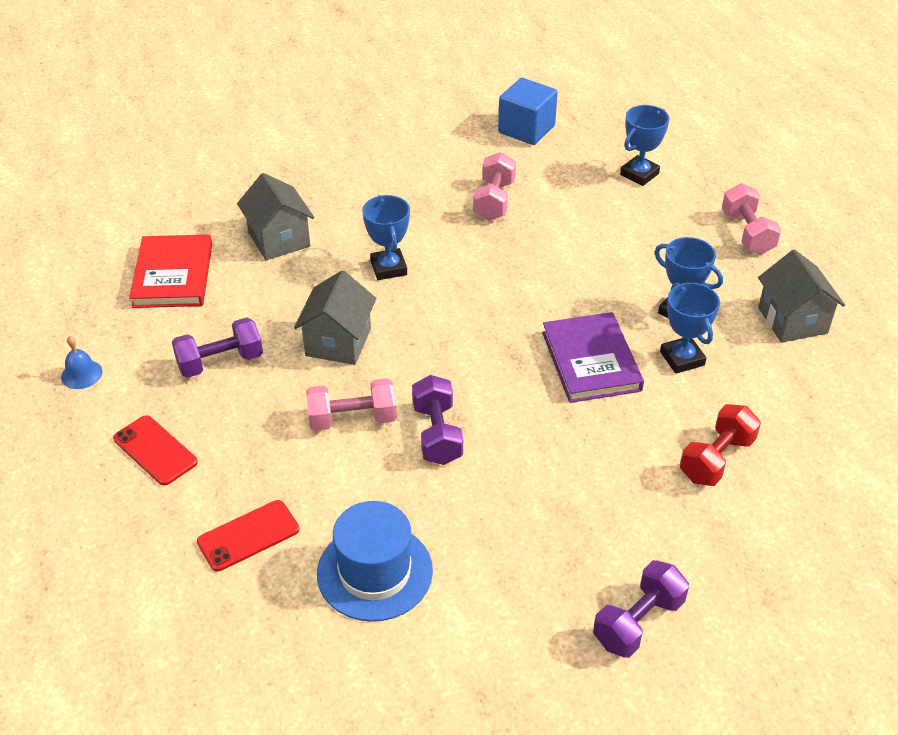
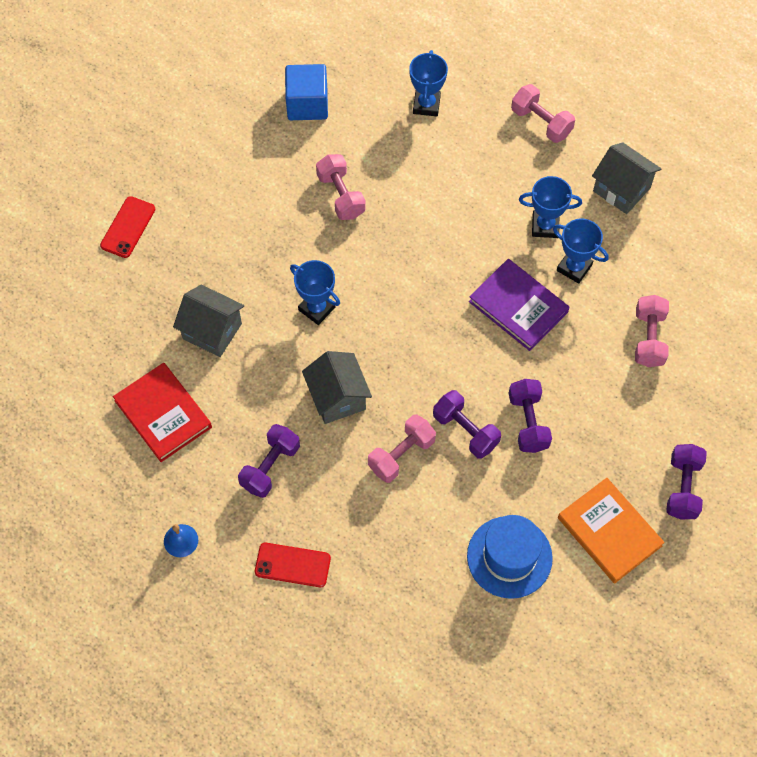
camera: 35 degrees left, 20 degrees up
(248, 536) = (411, 585): red phone -> red phone (128, 227)
(510, 462) = (528, 422): none -> purple dumbbell
(510, 614) = (609, 532): none -> orange book
(716, 459) = (649, 338): red dumbbell -> pink dumbbell

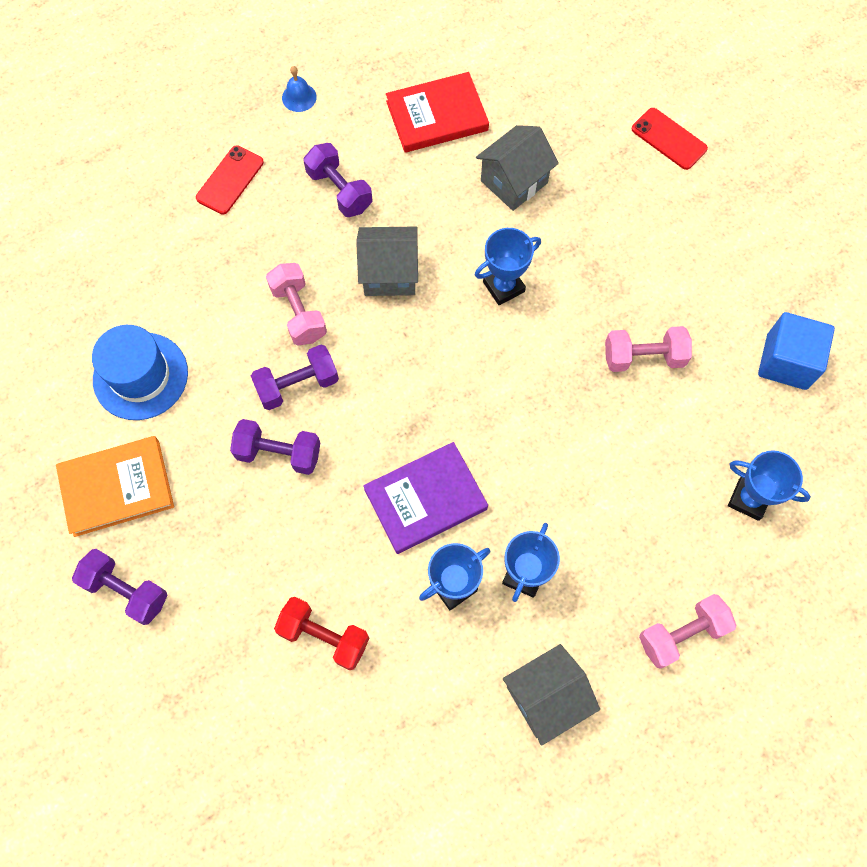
camera: 110 degrees right, 5 degrees up
(649, 338) = (324, 636): pink dumbbell -> red dumbbell

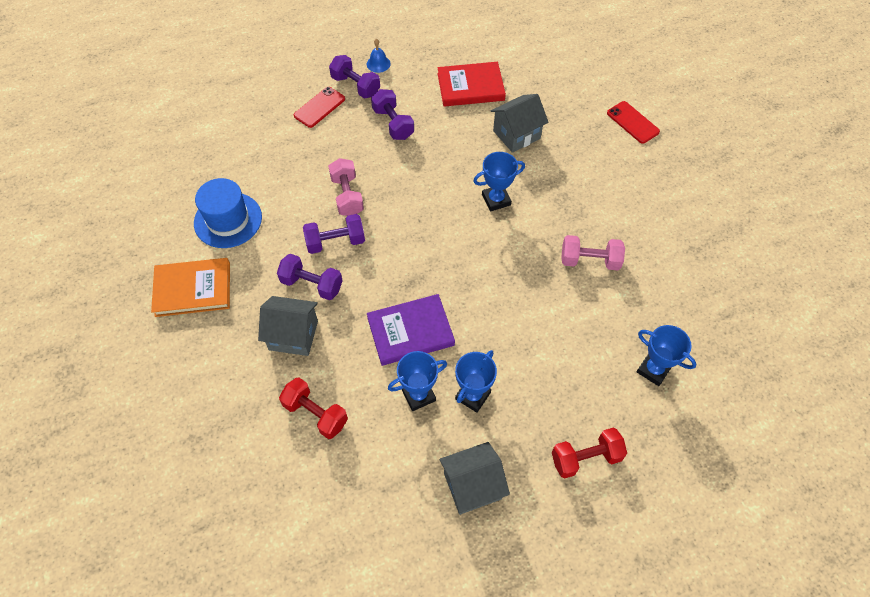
camera: 10 degrees right, 10 degrees down
(126, 590) = (181, 358): purple dumbbell -> purple dumbbell (355, 86)
(389, 274) = (416, 180): grey house -> grey house (293, 335)
(682, 634) = (585, 458): pink dumbbell -> red dumbbell
(786, 362) = (697, 279): blue cube -> none

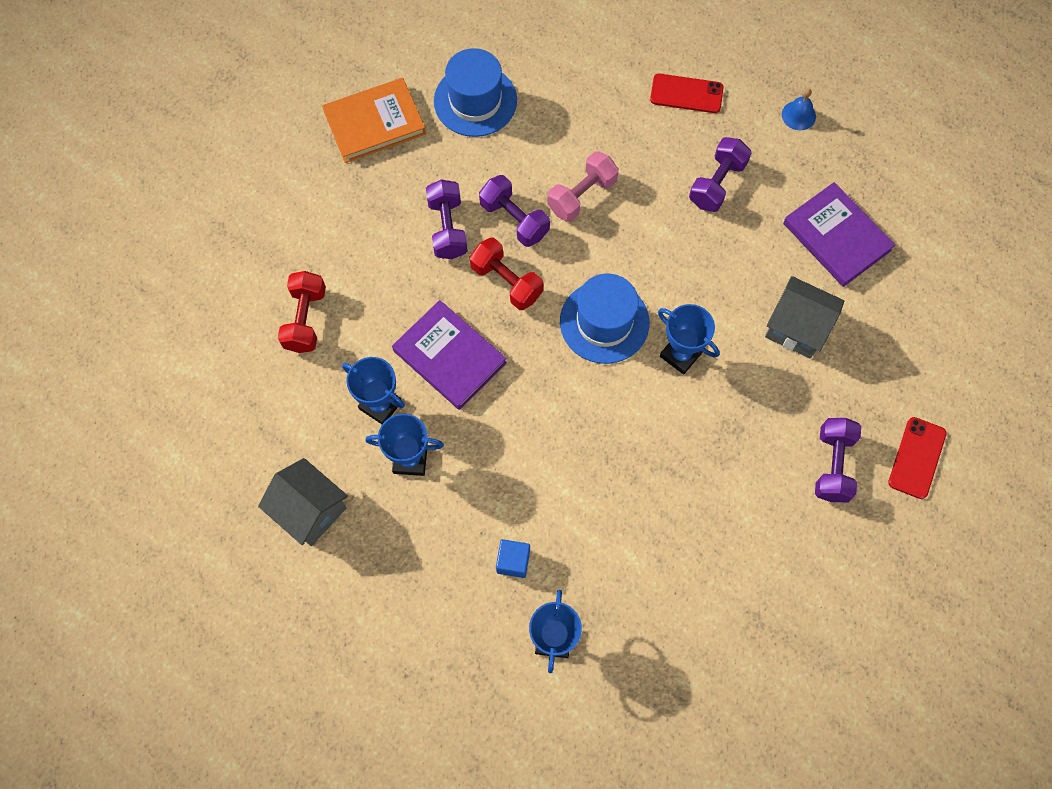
camera: 60 degrees right, 10 degrees up
(193, 289) = (374, 123): orange book -> orange book turned 75 degrees counterclockwise
(293, 335) = (378, 247): grey house -> none
(355, 86) = (745, 112): purple dumbbell -> purple dumbbell (832, 465)
(446, 229) = (604, 322): none -> blue hat
(470, 87) = (836, 237): red book -> purple book
(585, 367) = (513, 561): none -> blue cube
(585, 458) = (402, 611): red dumbbell -> red dumbbell (506, 282)
(589, 261) = (660, 502): pink dumbbell -> none

